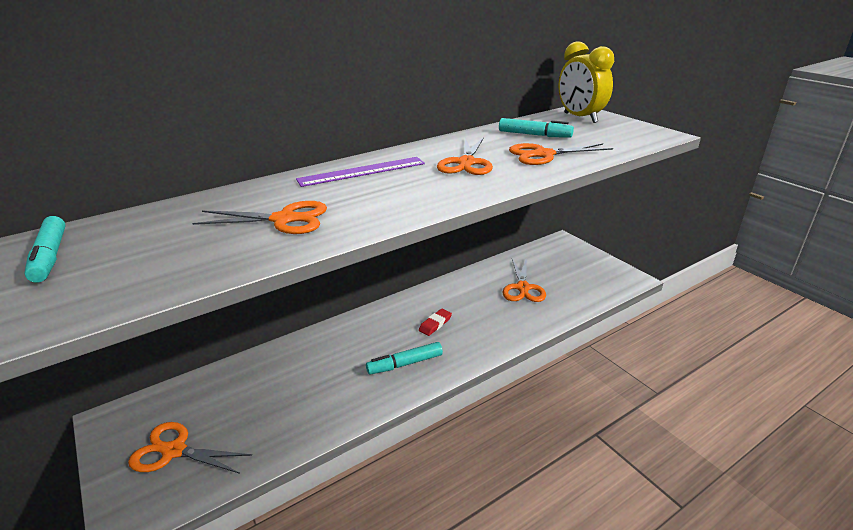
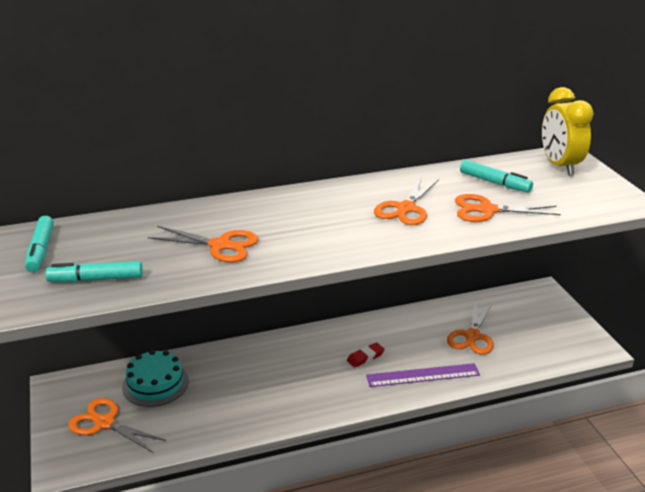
camera: 15 degrees right, 0 degrees up
(225, 393) = (155, 383): none -> turquoise cake
(362, 171) = (304, 203): purple ruler -> purple ruler (422, 375)
(405, 364) = (322, 390): turquoise marker -> turquoise marker (96, 279)

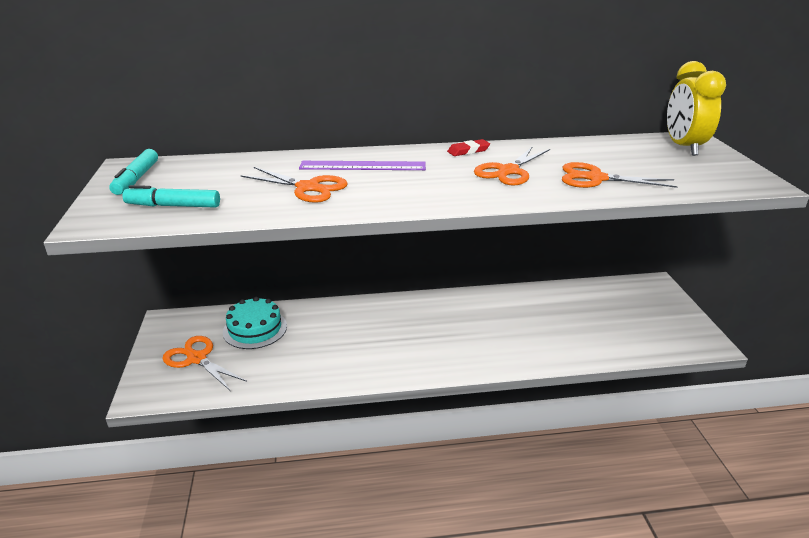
camera: 10 degrees right, 0 degrees up
(365, 357) = (462, 326): red eraser -> red eraser (468, 151)
(422, 375) = (516, 350): purple ruler -> purple ruler (362, 166)
(472, 336) = (575, 319): orange scissors -> none
(494, 183) = (609, 156): turquoise marker -> none

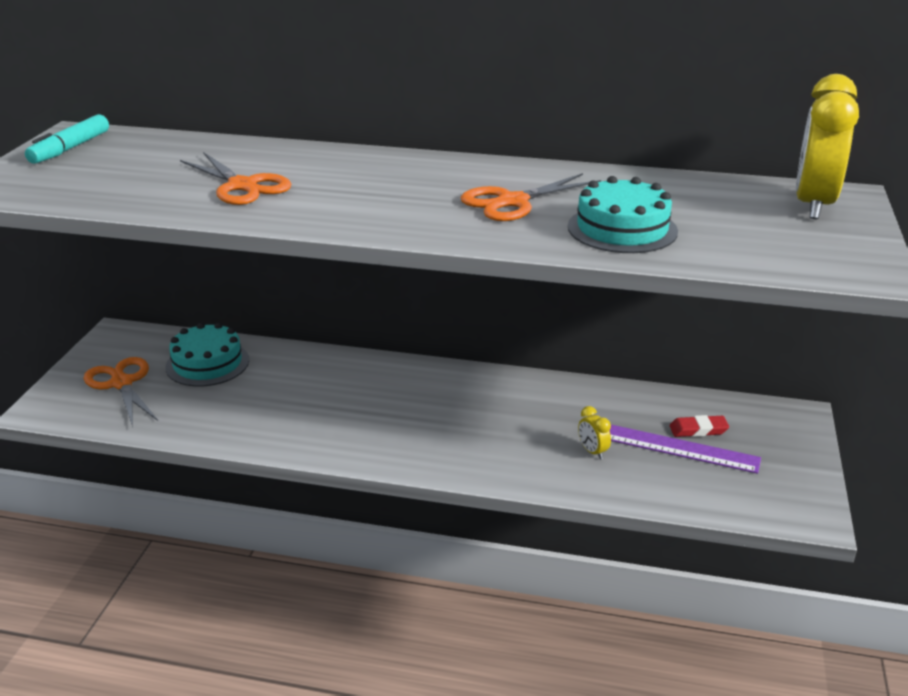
camera: 20 degrees right, 0 degrees up
(173, 206) = (79, 184): turquoise marker -> none
(362, 166) = (334, 169): purple ruler -> purple ruler (676, 447)
(468, 151) = (490, 168): red eraser -> red eraser (698, 430)
(559, 333) = (592, 451): none -> yellow clock
(595, 178) = (622, 229): orange scissors -> turquoise cake

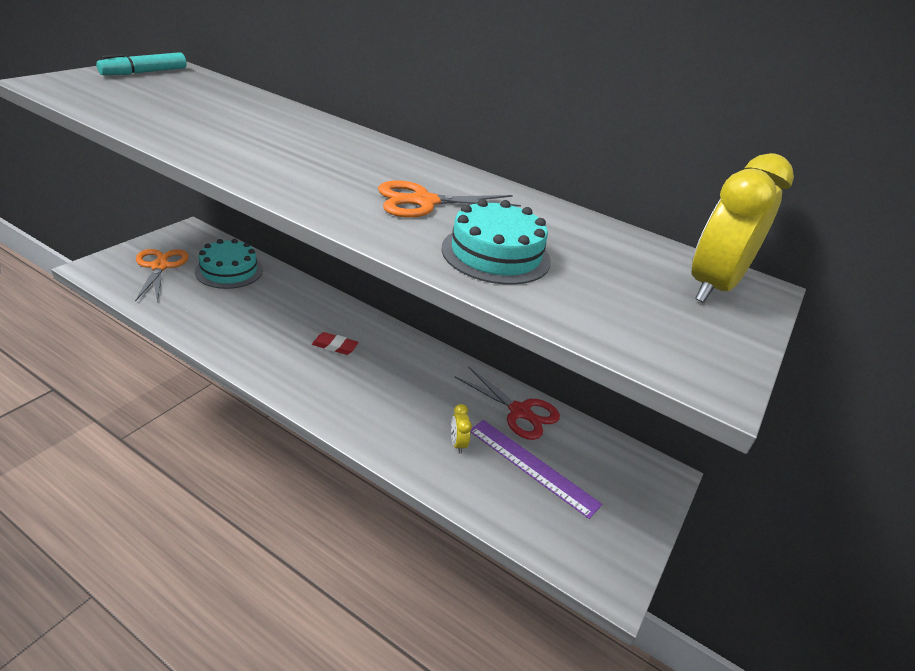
camera: 15 degrees right, 5 degrees up
(243, 186) = (224, 129): orange scissors -> none
(629, 404) = (520, 412): none -> red scissors
(698, 430) = (563, 456): red eraser -> red eraser (335, 346)

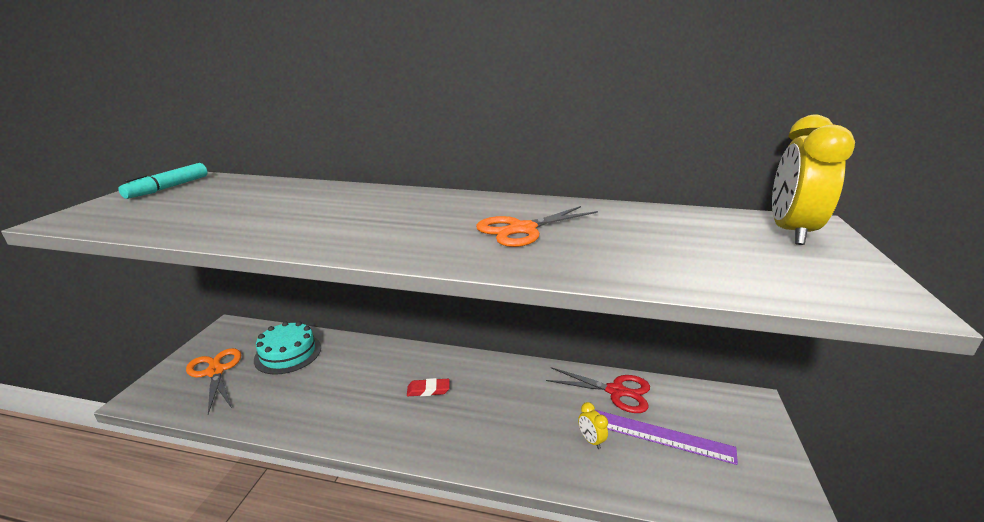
camera: 15 degrees left, 10 degrees down
(496, 254) = (625, 254): turquoise cake -> none

